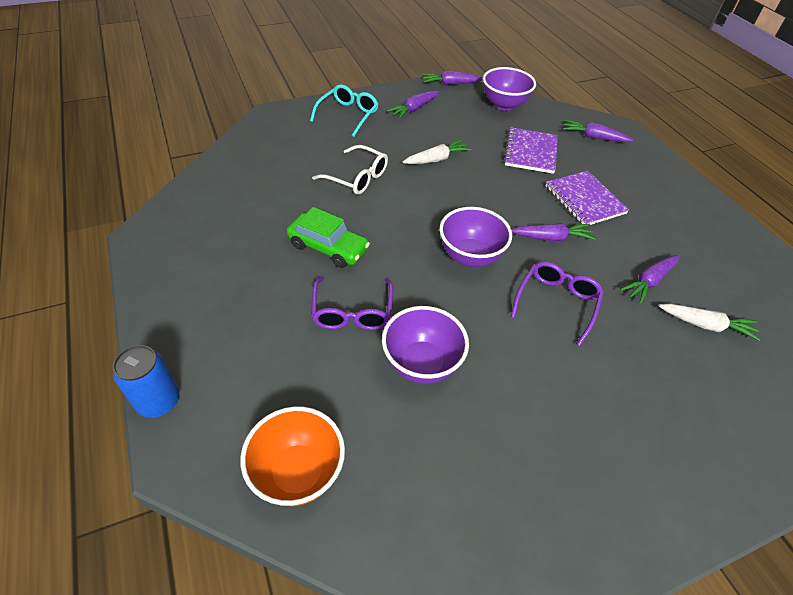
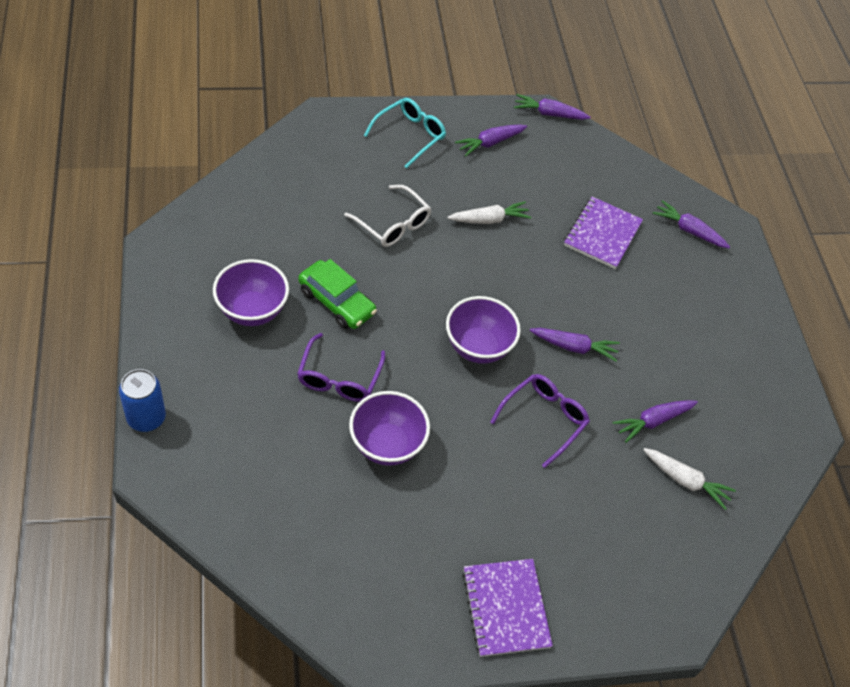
camera: 10 degrees right, 5 degrees up
(298, 472) = (248, 509): orange bowl -> none
(504, 105) = (601, 160): purple bowl -> purple bowl (252, 311)
(584, 200) = (634, 310): purple notebook -> purple notebook (505, 608)

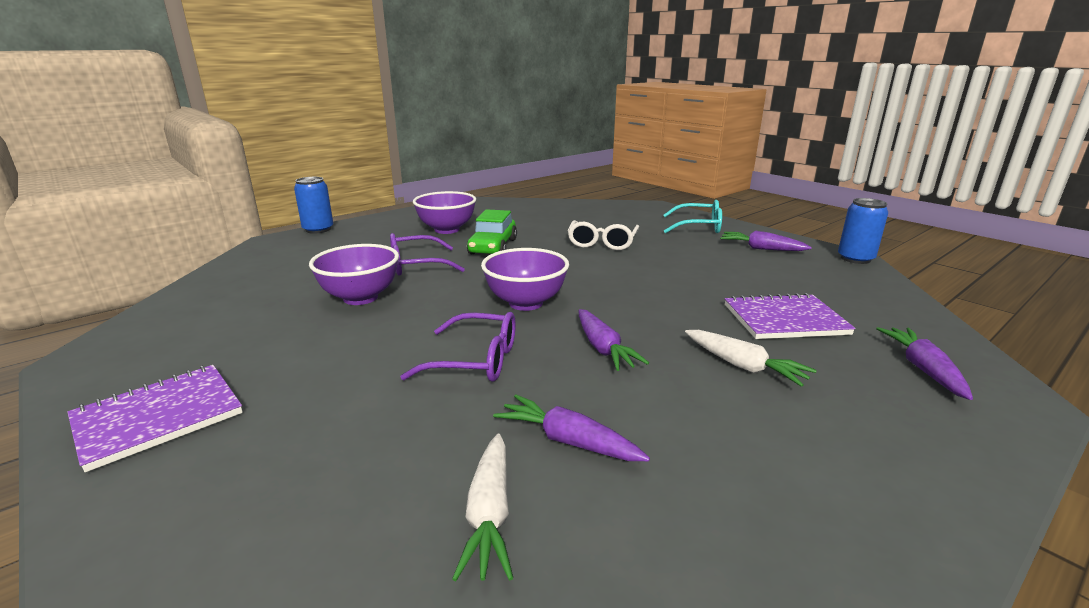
camera: 65 degrees right, 30 degrees down
(489, 220) = (681, 269): white carrot -> white carrot (743, 366)
(549, 114) = (855, 259): purple carrot -> blue can

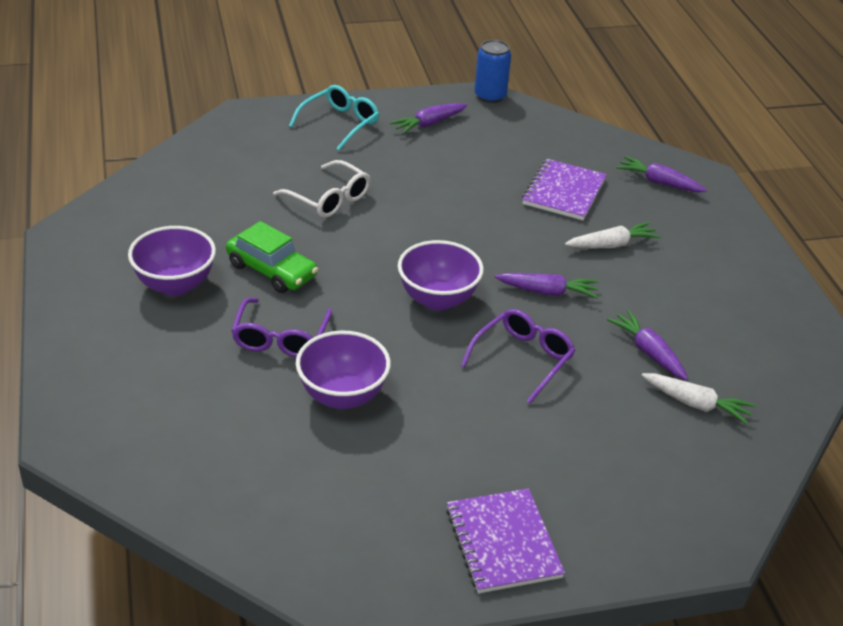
camera: 65 degrees left, 15 degrees up
(318, 229) = (56, 391): blue can -> none
(568, 441) = (648, 352): purple carrot -> purple carrot turned 90 degrees clockwise

